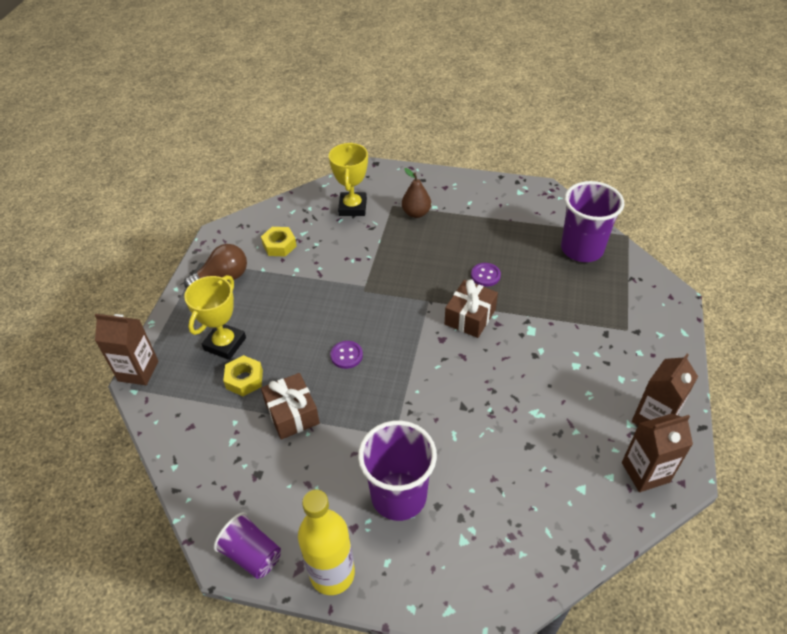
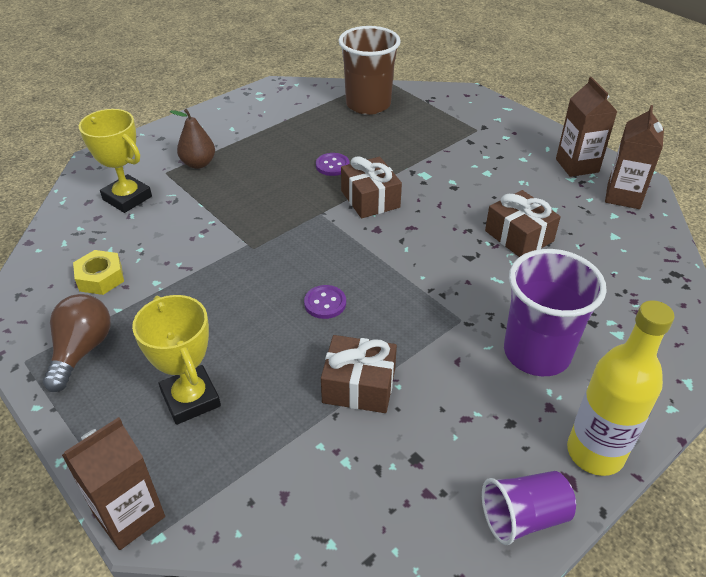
camera: 55 degrees left, 5 degrees down
(244, 379) = (266, 406): yellow nut -> none
(516, 424) = (519, 236): none -> brown gift
(582, 249) = (368, 104): purple cup -> brown cup

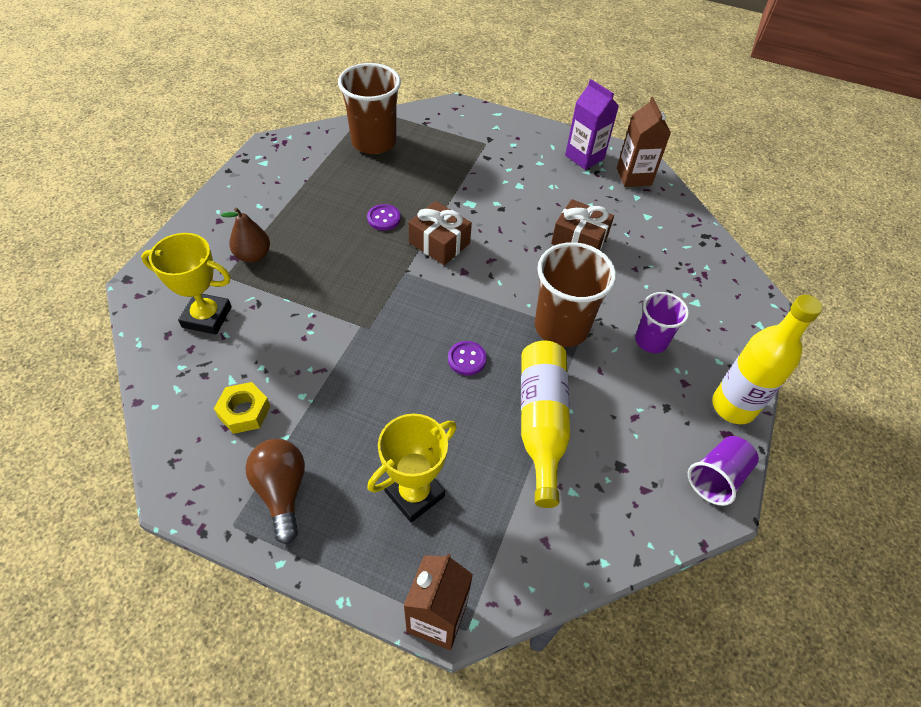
camera: 30 degrees left, 10 degrees up
(190, 399) = (414, 494): yellow trophy -> yellow trophy turned 75 degrees counterclockwise
(359, 386) = (541, 423): brown gift -> yellow bottle
(443, 307) = (561, 327): none -> brown cup
(536, 353) = (651, 341): purple cup -> purple cup, size x0.60
(577, 165) = (584, 157): brown carton -> purple carton

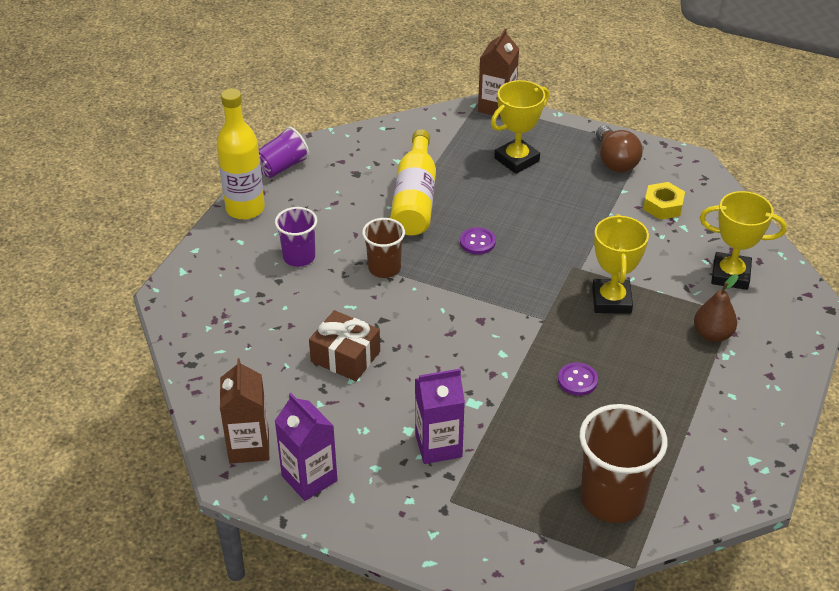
camera: 175 degrees left, 10 degrees down
(337, 290) = (611, 300): none -> yellow trophy
(439, 243) = (509, 351): brown gift -> none
(496, 175) = (438, 445): none -> purple carton
(561, 327) = (384, 268): brown cup -> brown cup, size x0.60

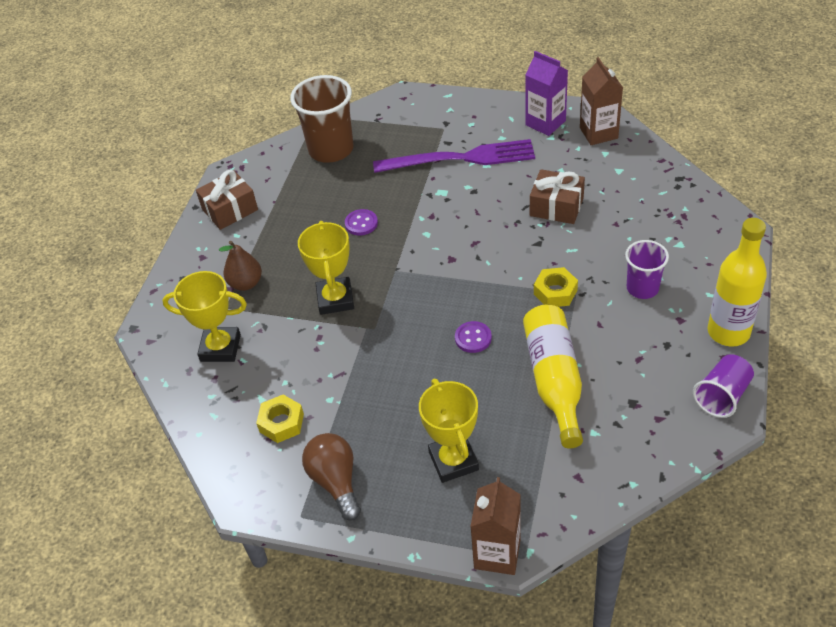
camera: 175 degrees right, 5 degrees up
(384, 268) = (555, 292): brown cup -> yellow nut
(438, 445) = (460, 158): purple carton -> purple fork
(516, 160) = (453, 461): yellow trophy -> yellow trophy turned 60 degrees counterclockwise
(746, 432) = (230, 209): none -> brown gift

